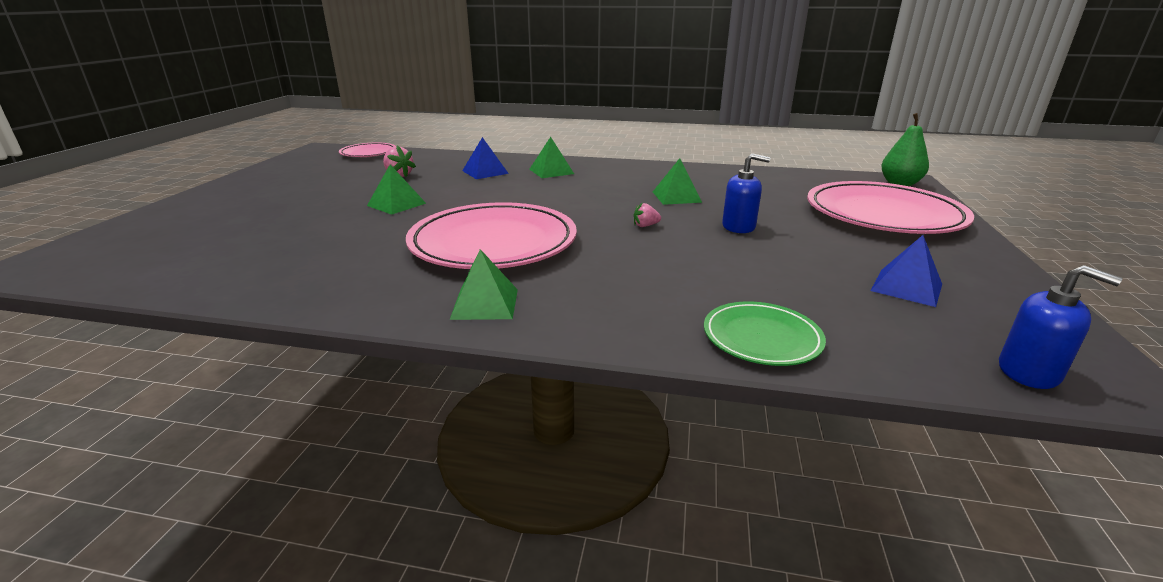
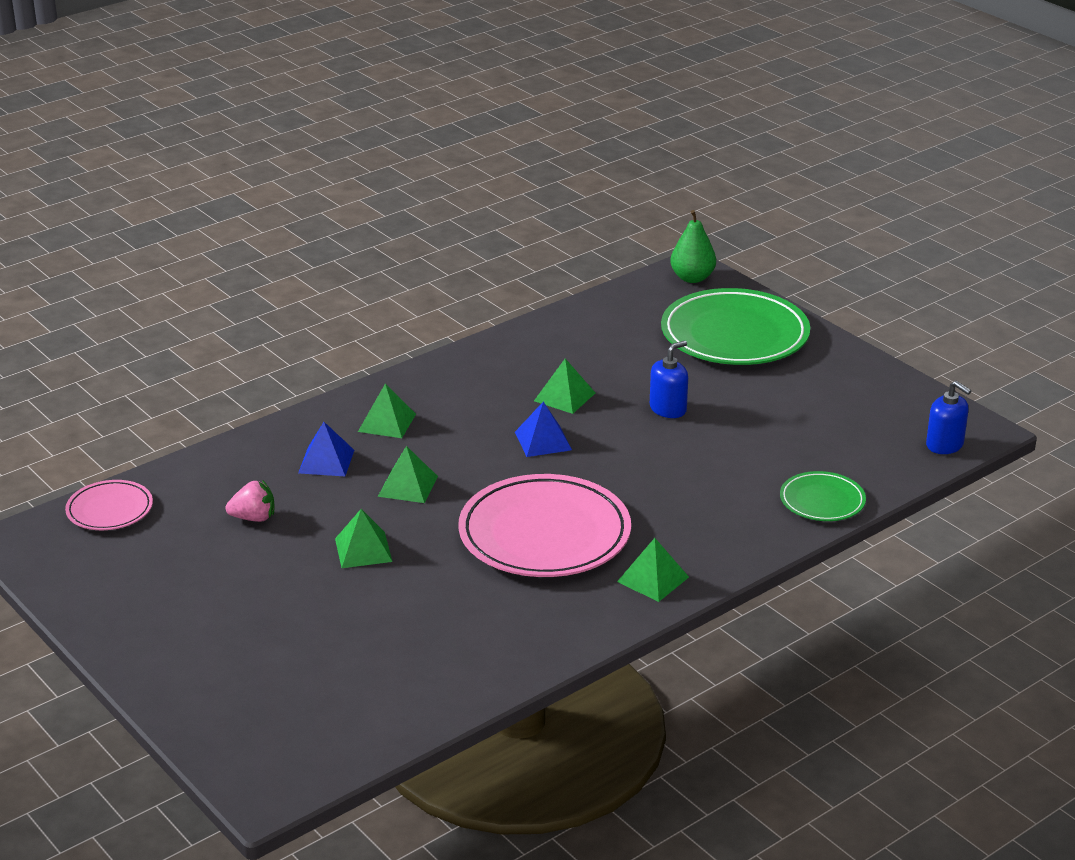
camera: 50 degrees left, 5 degrees up
(490, 193) = (407, 486): none -> green pyramid
(645, 226) = (607, 448): pink strawberry -> none
(883, 215) = (734, 335): pink plate -> green plate
(906, 287) = (835, 412): blue pyramid -> blue pyramid (543, 441)
(1029, 372) = (945, 445): blue soap dispenser -> blue soap dispenser turned 60 degrees clockwise

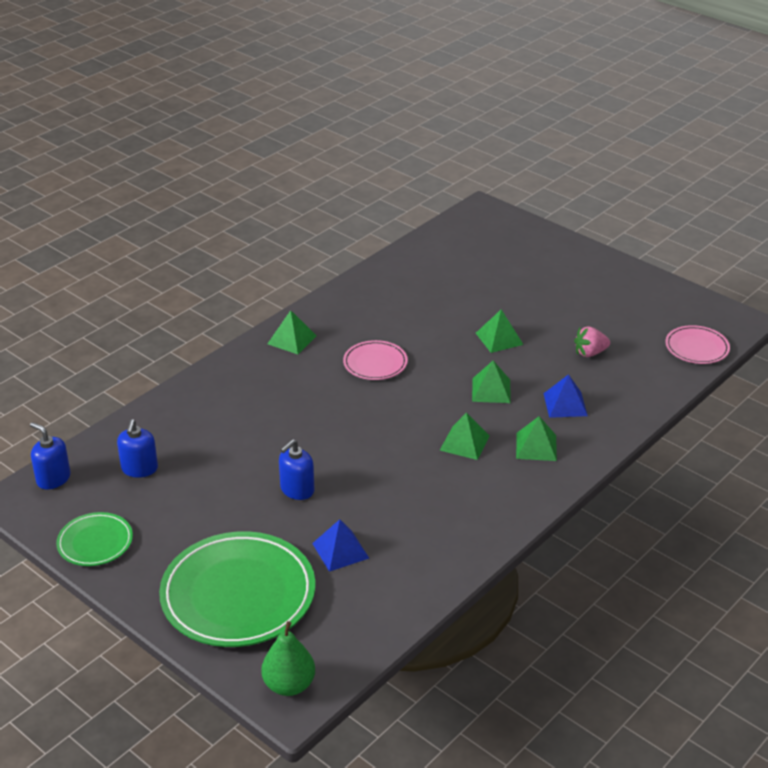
camera: 170 degrees right, 5 degrees up
(543, 441) = (398, 443): blue pyramid -> blue pyramid (340, 550)
(544, 534) = (375, 363): pink plate -> pink plate, size x0.51
(564, 397) = (392, 492): green pyramid -> green pyramid (464, 443)
(822, 501) = (166, 413): green plate -> green plate (95, 542)
(847, 445) = (139, 469): none -> blue soap dispenser

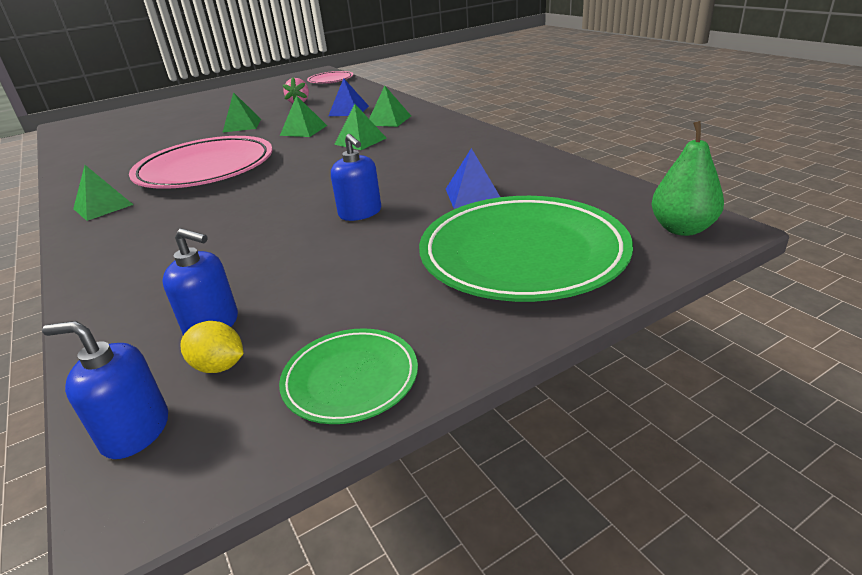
camera: 70 degrees left, 5 degrees down
(53, 478) = (135, 431): blue soap dispenser -> blue soap dispenser turned 45 degrees clockwise
(102, 487) = (219, 366): none -> yellow lemon
(375, 363) = (205, 169): pink plate -> pink plate, size x1.97

